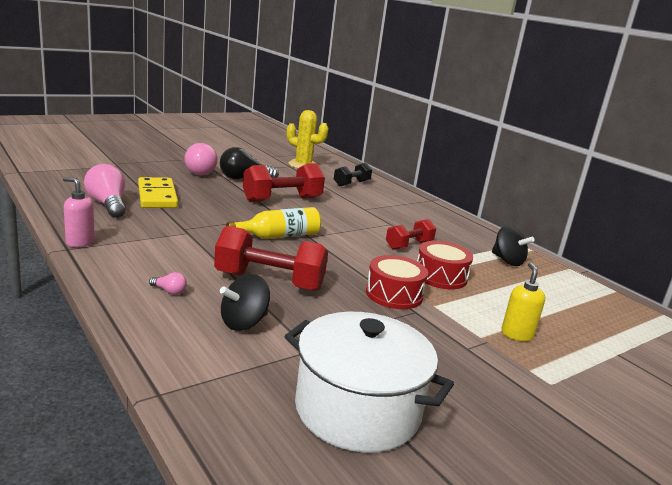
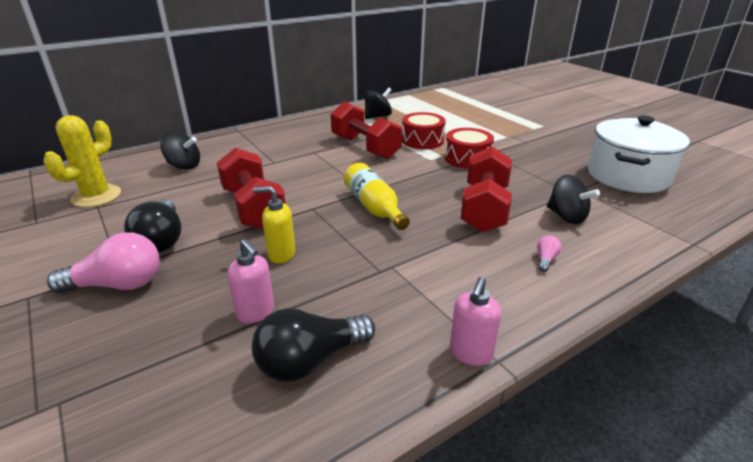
camera: 85 degrees left, 10 degrees up
(107, 205) = (310, 360): pink light bulb -> black light bulb
(157, 196) = (256, 313): yellow domino -> pink soap dispenser
(351, 183) = (184, 166): black dumbbell -> black spinning top
(409, 245) = (365, 147): red dumbbell -> red dumbbell, size x1.65
(516, 334) = (494, 127): yellow soap dispenser -> yellow soap dispenser (281, 254)

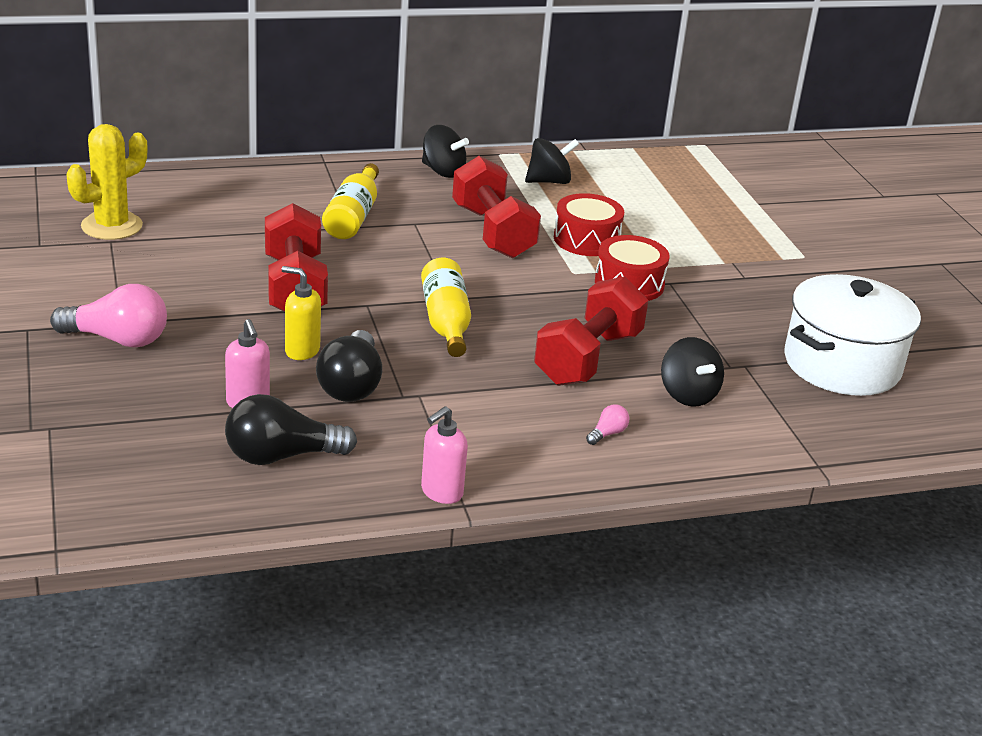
camera: 15 degrees right, 0 degrees up
(161, 240) = (174, 301): black light bulb -> black light bulb (351, 385)
(184, 166) = (229, 206): black spinning top -> black spinning top (443, 171)
(272, 156) = (353, 216): none -> yellow bottle

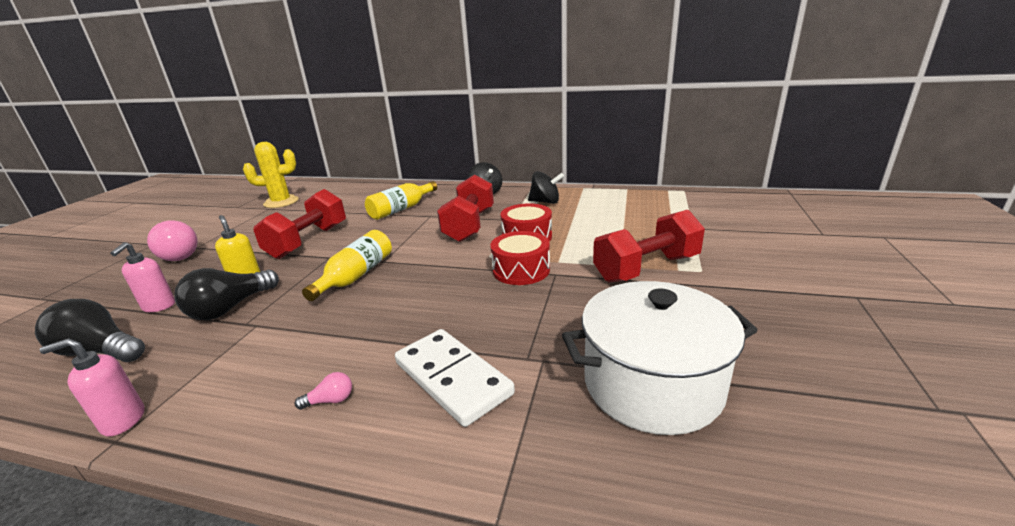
camera: 35 degrees right, 5 degrees down
(588, 358) = (413, 322): red dumbbell -> red dumbbell (646, 268)
(688, 395) = (453, 378): black spinning top -> white domino

